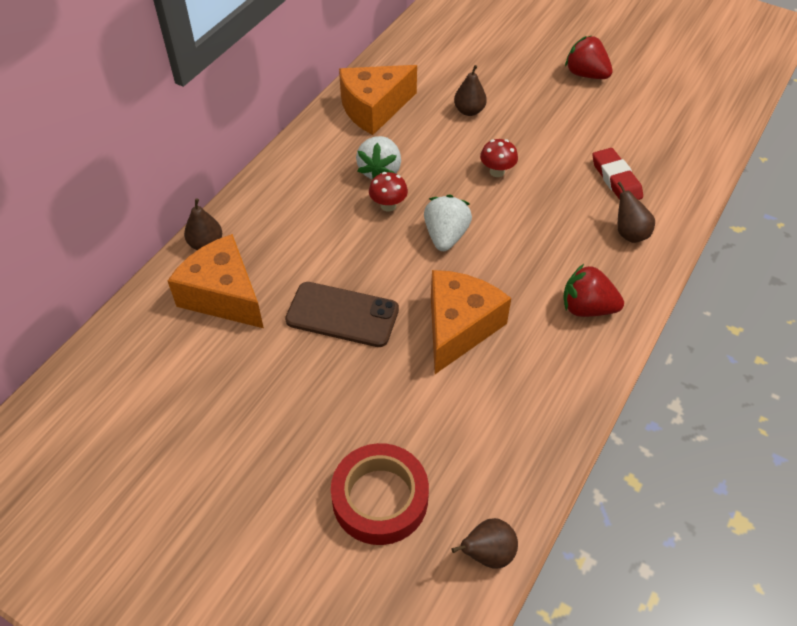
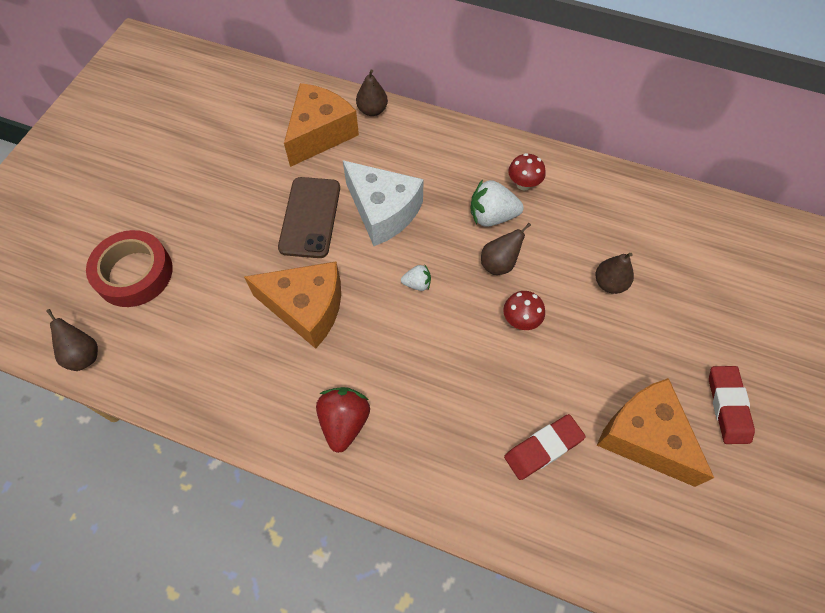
camera: 80 degrees right, 10 degrees up
(352, 251) = (383, 212): none -> white cheese
(374, 108) = (581, 196): orange cheese -> orange cheese (644, 437)
(388, 205) = (447, 230): red mushroom -> red mushroom (523, 184)
(445, 236) = (417, 284): white strawberry -> white strawberry, size x0.54
(586, 74) = (727, 406): red strawberry -> red eraser
(629, 233) = (458, 465): brown pear -> brown pear (499, 264)

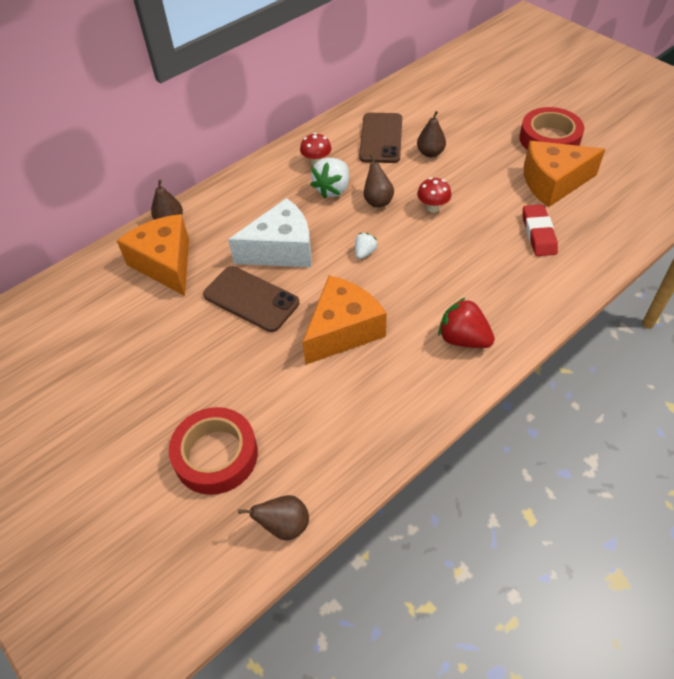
camera: 60 degrees left, 10 degrees down
(601, 225) = (381, 138): none -> brown phone
(727, 406) = (549, 139): red eraser -> red tape

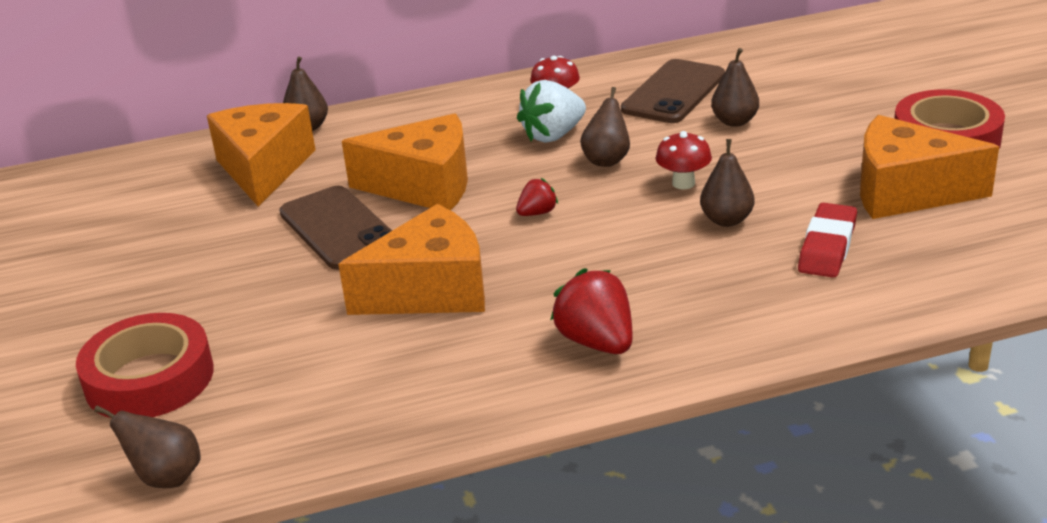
camera: 25 degrees right, 20 degrees down
(281, 250) = (424, 186): white cheese -> orange cheese
(364, 252) = (537, 213): white strawberry -> red strawberry
(474, 229) = (726, 220): none -> brown pear

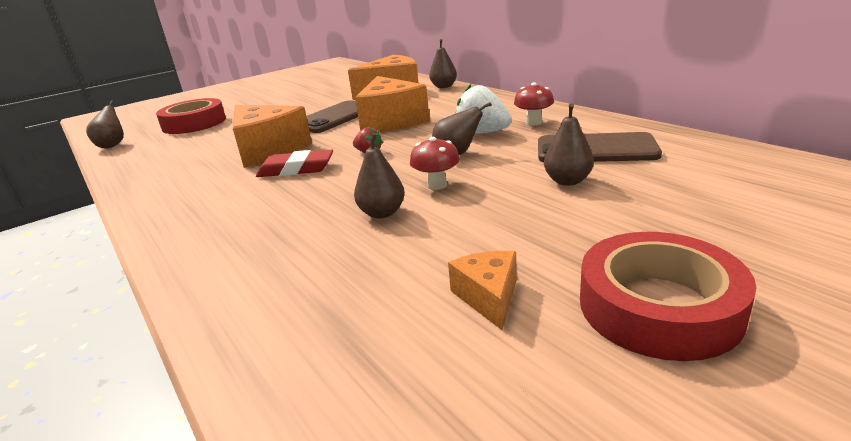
camera: 70 degrees right, 5 degrees down
(597, 342) = (200, 205): red strawberry -> none
(827, 247) = (347, 268): red eraser -> red eraser (296, 169)
(906, 192) = (488, 297): orange cheese -> orange cheese, size x0.49

